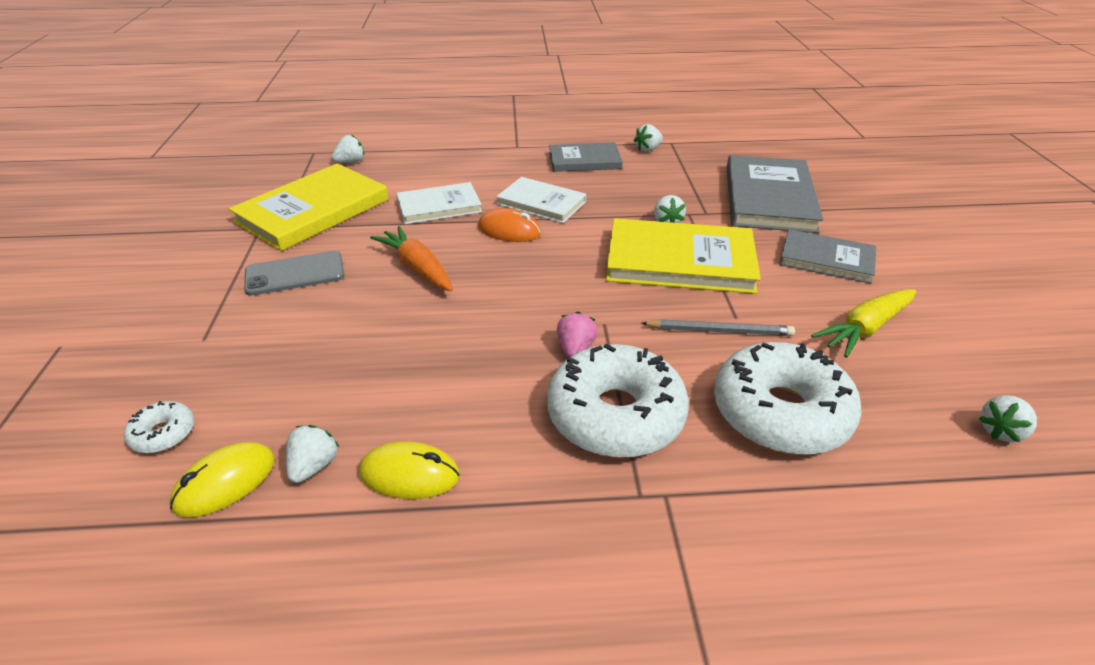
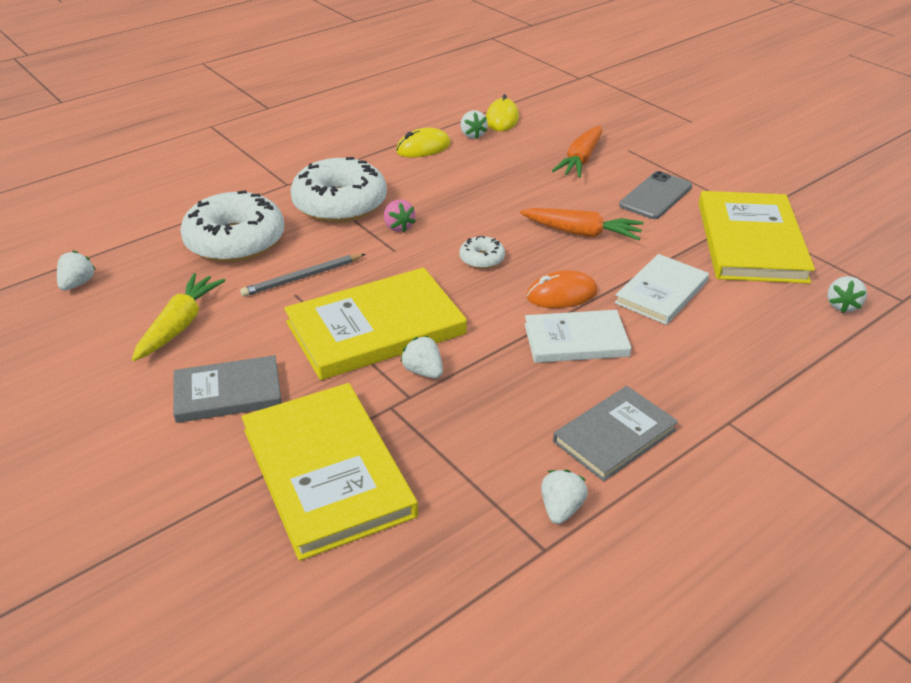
camera: 145 degrees right, 0 degrees up
(163, 434) = (561, 119): white donut -> white donut (482, 259)
(274, 348) = (580, 160): none -> orange carrot
(769, 198) = (327, 472): grey book -> yellow book

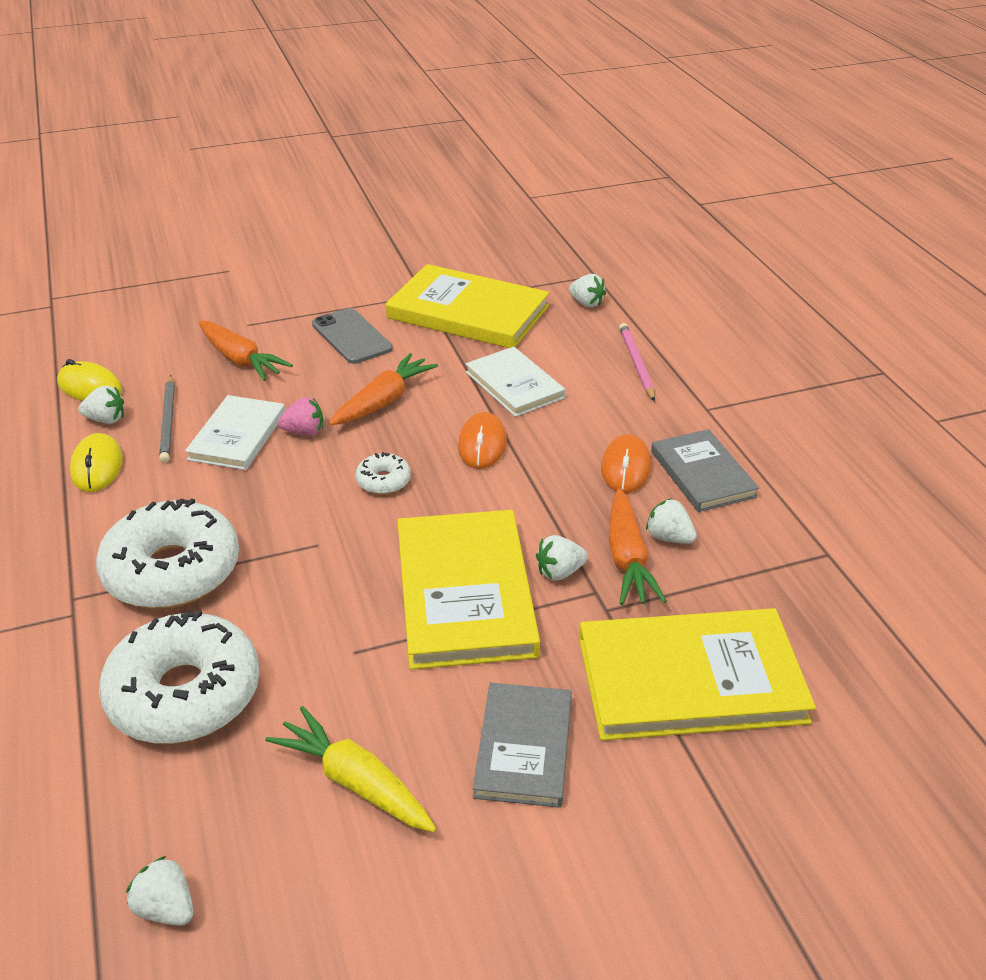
camera: 70 degrees left, 0 degrees up
(303, 277) = (322, 637): grey pencil -> grey pencil (168, 421)
(398, 227) = (269, 530): pink strawberry -> pink strawberry (304, 432)
(460, 407) = (627, 559): none -> orange carrot
(561, 509) = (783, 531): white strawberry -> white strawberry (669, 537)
(576, 340) = (559, 457): white book -> white book (237, 436)
(588, 382) = (625, 468): none -> orange mouse
(764, 359) = (636, 364): none -> pink pencil

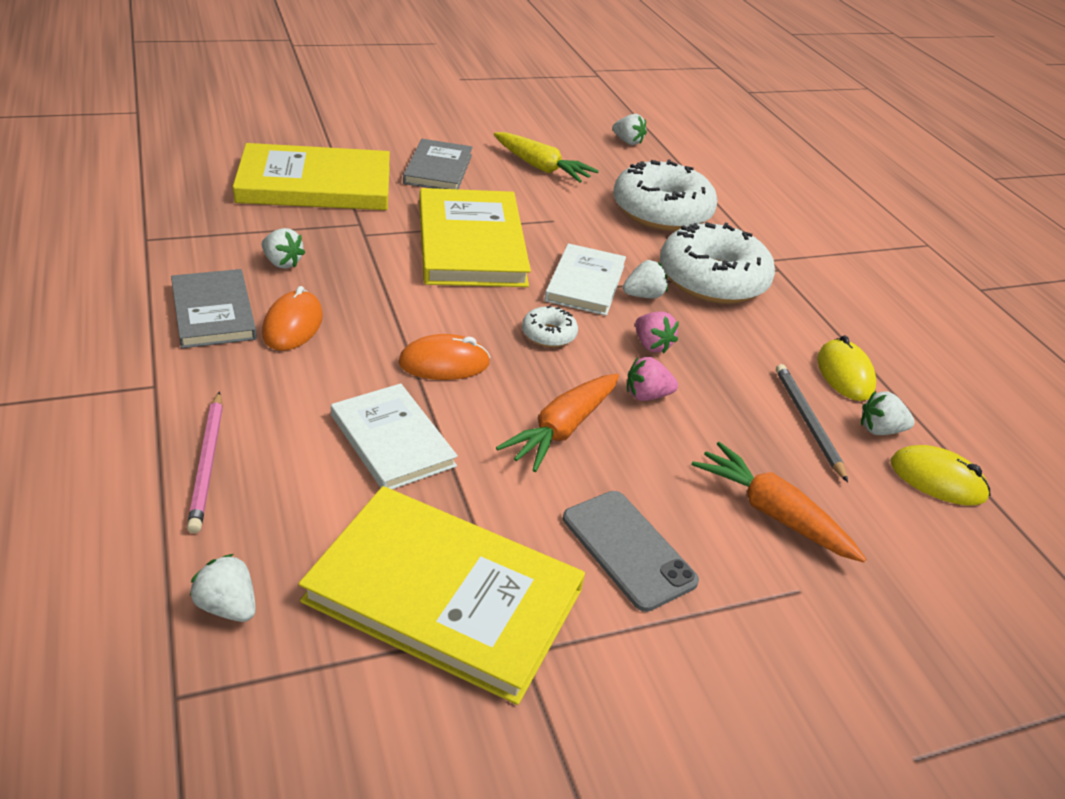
camera: 175 degrees right, 0 degrees up
(237, 436) = (719, 397): white book -> white book (585, 283)
(282, 479) = (651, 345): none -> pink strawberry
(482, 444) = (444, 363): orange mouse -> orange mouse turned 75 degrees clockwise
(559, 572) = (390, 249): white strawberry -> white strawberry (643, 295)
(627, 559) = (328, 252): orange carrot -> none

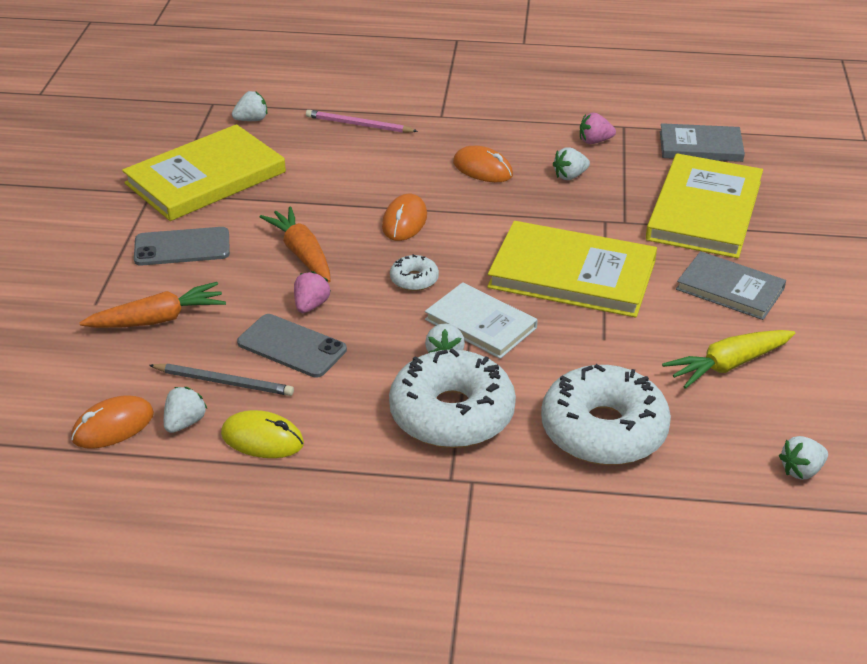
camera: 120 degrees right, 0 degrees up
(213, 312) = (513, 142): grey book -> grey book (700, 146)
(392, 440) = (337, 185): white book -> none
(651, 345) = (370, 331): pink strawberry -> pink strawberry (594, 141)
(718, 391) = (292, 346): none -> grey phone
(937, 480) = (113, 426): yellow mouse -> orange mouse

